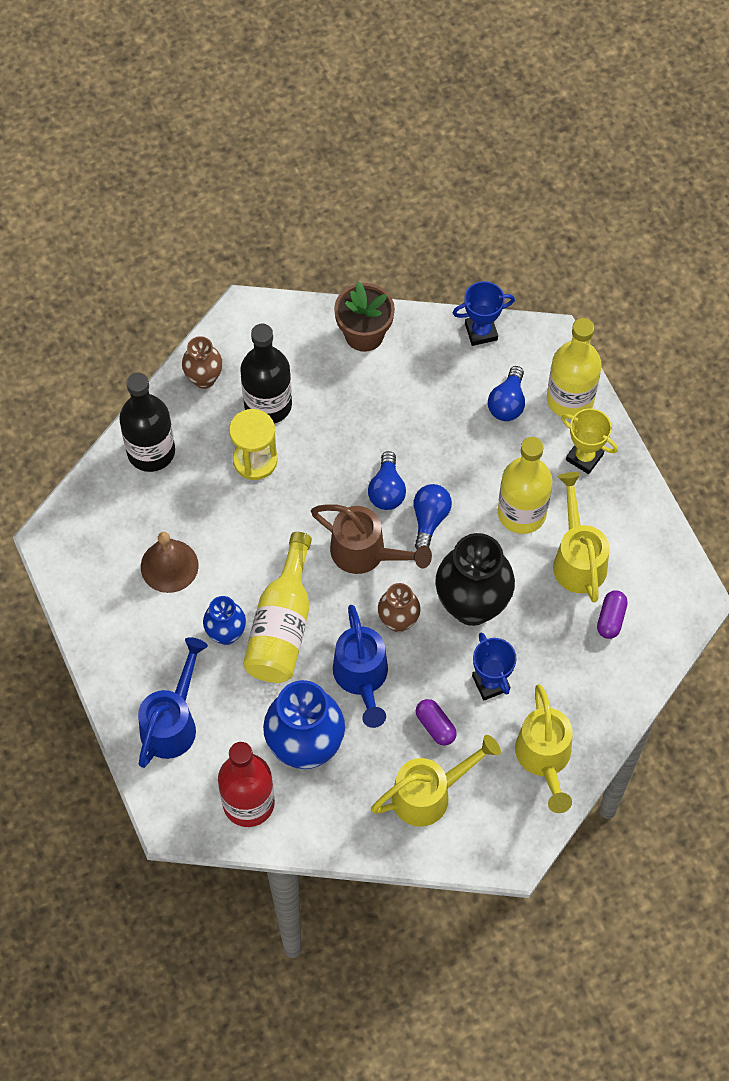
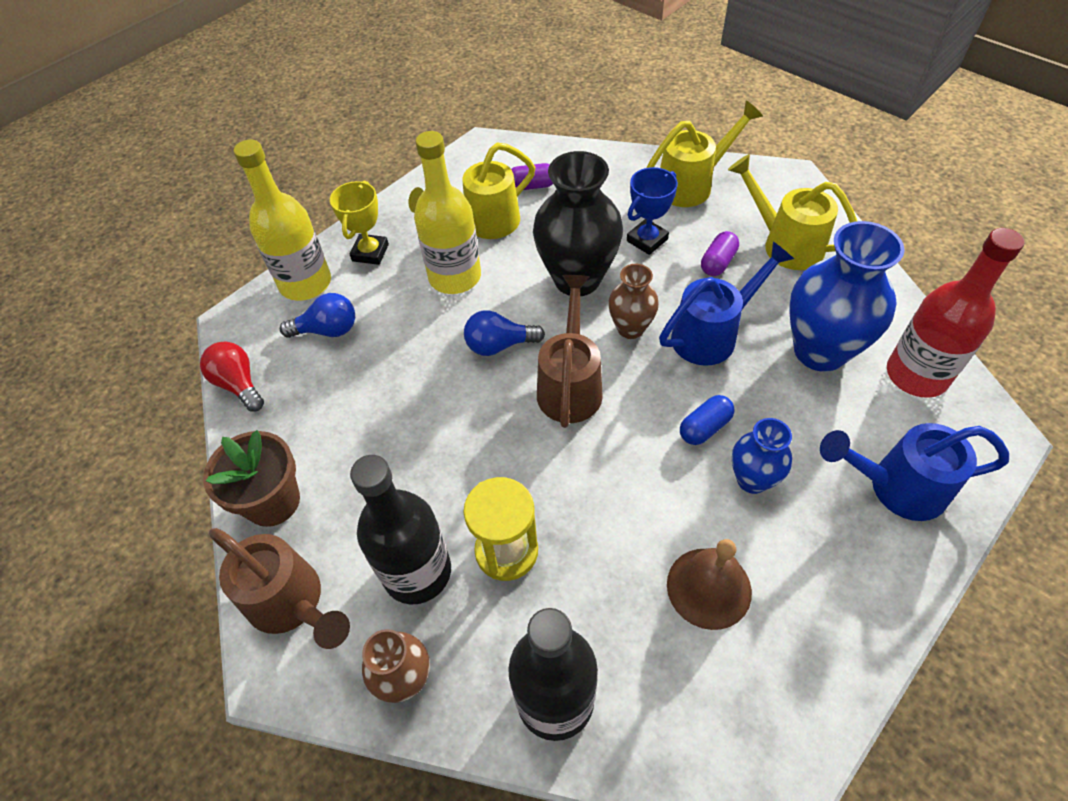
camera: 110 degrees left, 10 degrees down
(282, 626) = (704, 427): yellow bottle -> blue capsule
(283, 330) = (292, 603): none -> brown watering can
(387, 490) = (482, 395): blue light bulb -> none
(481, 332) = (239, 384): blue trophy -> red light bulb

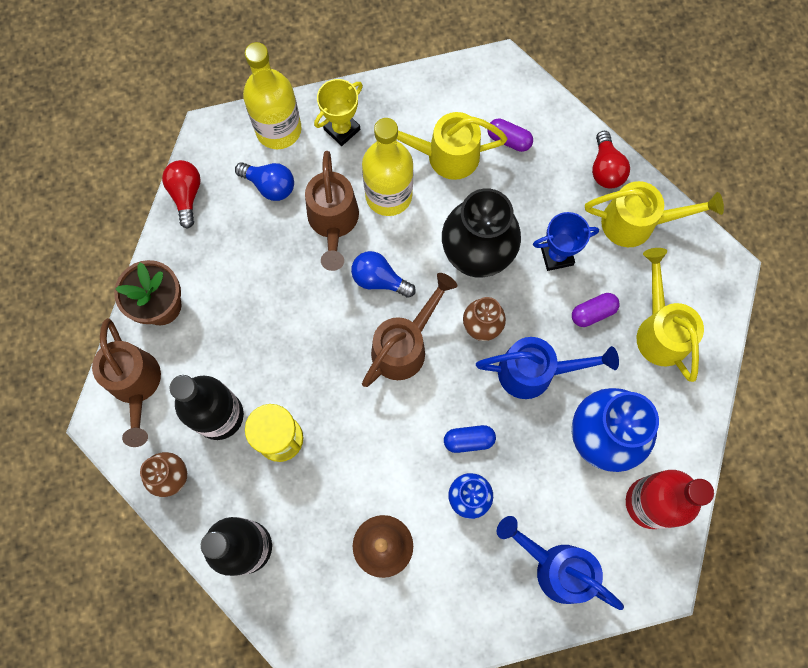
camera: 30 degrees right, 20 degrees up
(416, 325) = (333, 222): none -> brown watering can
(631, 164) = (605, 169): none -> red light bulb

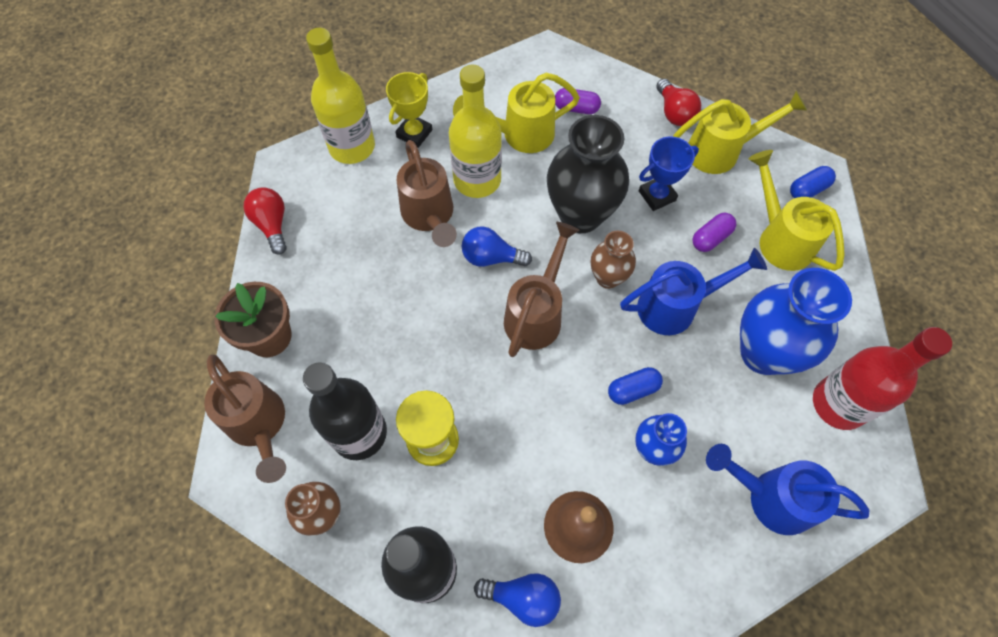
camera: 15 degrees left, 10 degrees down
(270, 185) = (356, 197): blue light bulb -> blue light bulb (523, 598)
(707, 286) = (808, 190): none -> blue capsule

